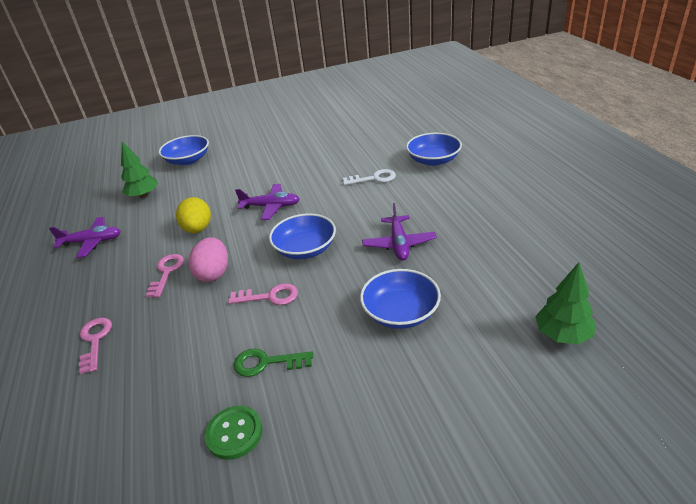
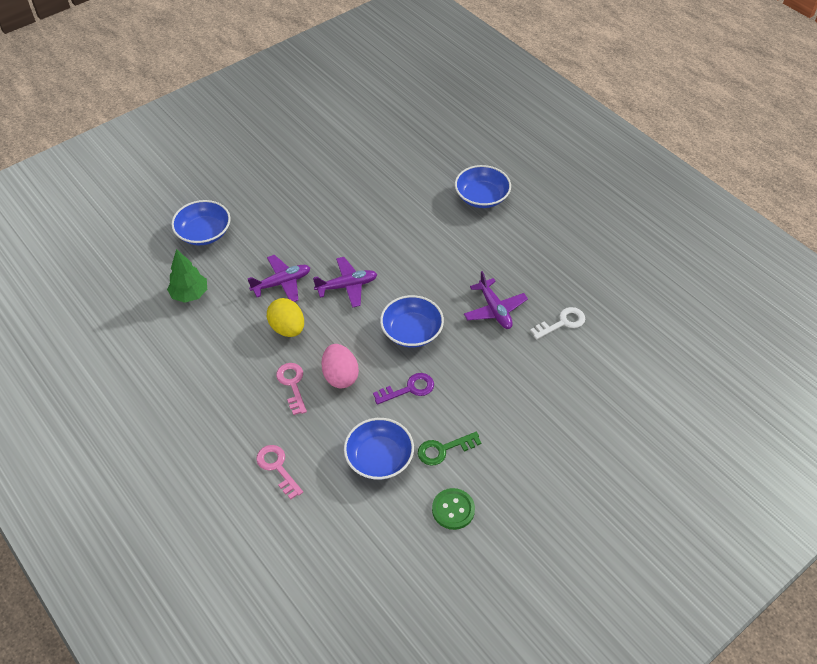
camera: 25 degrees left, 15 degrees up
(92, 242) = (180, 366): purple plane -> purple plane (282, 283)
(269, 296) = (409, 389): pink key -> purple key
(373, 178) = (433, 231): white key -> white key (562, 323)
(400, 312) = (527, 379): blue bowl -> blue bowl (379, 458)
(562, 335) = (651, 372): green tree -> none

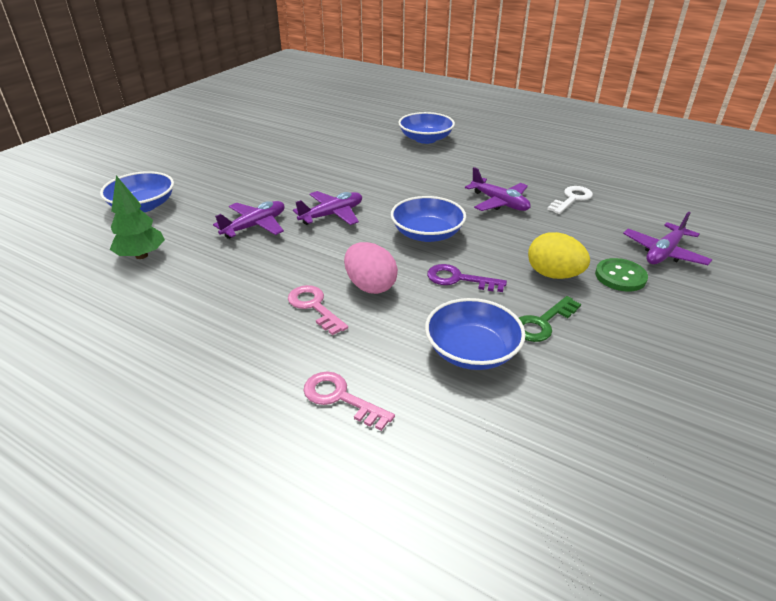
camera: 20 degrees left, 15 degrees down
(287, 328) = (281, 259): yellow egg -> yellow egg (553, 275)
(409, 389) = (459, 279): purple key -> purple key turned 120 degrees counterclockwise
(453, 509) = (605, 380): green button -> green button (620, 276)
(591, 410) = (664, 253): none -> purple plane

